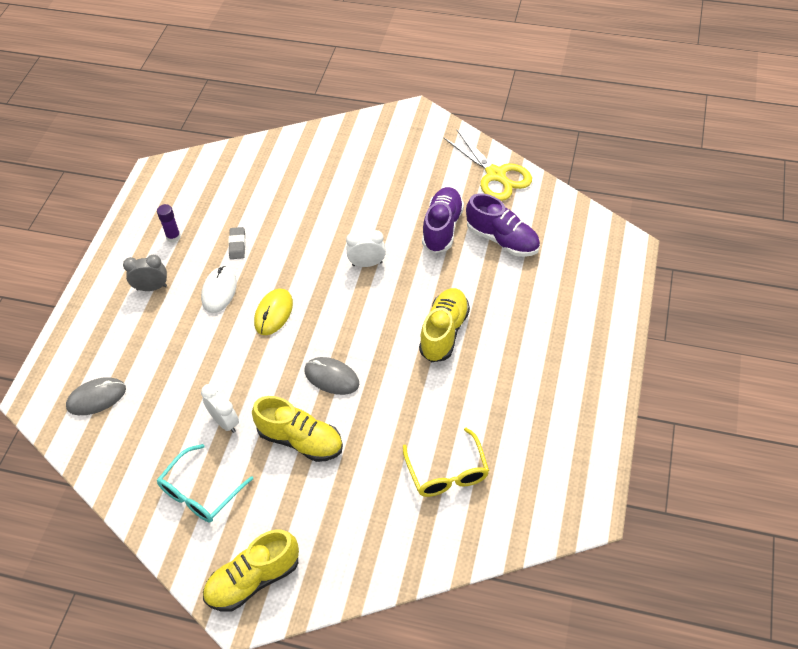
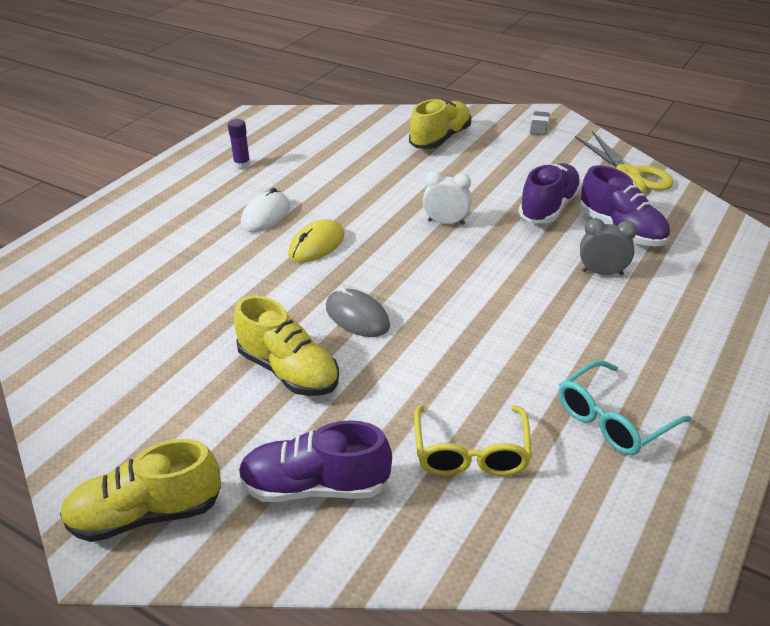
camera: 15 degrees right, 15 degrees down
(96, 398) = (77, 279): grey mouse -> none
(151, 287) = (195, 199): grey clock -> grey clock (602, 272)
(200, 492) = (136, 397): turquoise glasses -> turquoise glasses (613, 420)
(225, 422) = (206, 332): white clock -> none
(237, 245) = (306, 182): grey eraser -> grey eraser (539, 126)
(355, 527) = (315, 486): none -> purple shoe
(444, 332) = (518, 301): yellow shoe -> yellow shoe (440, 139)

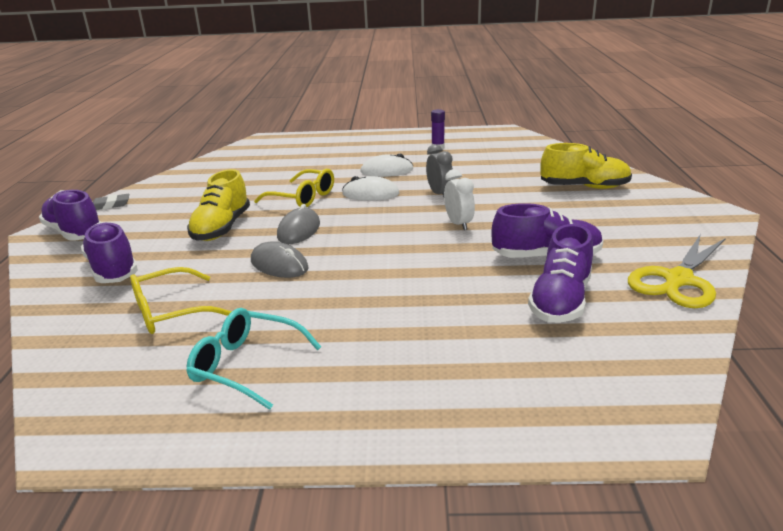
camera: 60 degrees right, 10 degrees down
(146, 514) = (74, 233): yellow shoe -> purple shoe
(270, 290) = (303, 197): none -> yellow glasses
(317, 245) = (370, 194): yellow mouse -> white mouse
(429, 351) = (279, 264): none -> grey mouse
(539, 126) = (688, 216): grey eraser -> grey eraser (110, 205)
(602, 272) = (470, 308): grey clock -> grey clock (439, 194)

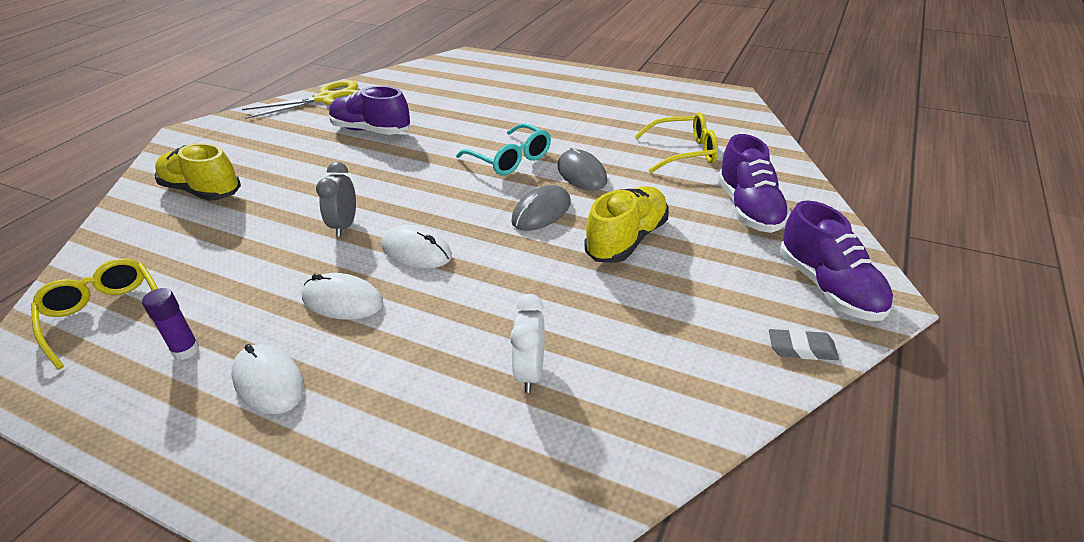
camera: 155 degrees left, 10 degrees up
(246, 365) = (632, 109): turquoise glasses -> turquoise glasses (510, 159)
(303, 197) = (503, 271): yellow glasses -> yellow glasses (105, 315)
(383, 149) = (269, 382): none -> white mouse
(458, 224) = (385, 177): white clock -> white clock (530, 372)
(560, 301) = (413, 103): purple shoe -> none

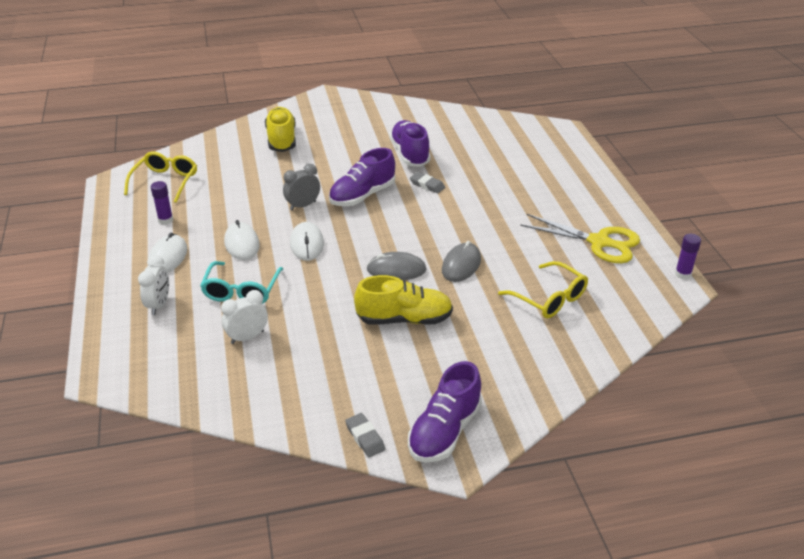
camera: 50 degrees right, 0 degrees up
(327, 99) = (426, 115): yellow scissors -> yellow scissors (600, 242)
(359, 436) = (159, 305): none -> white clock
(434, 142) = (427, 185): none -> grey eraser
(510, 159) = (443, 226): turquoise glasses -> turquoise glasses (241, 291)
(716, 89) = (683, 274): none -> purple glue stick
(749, 209) = (505, 360): purple shoe -> purple shoe (362, 195)

